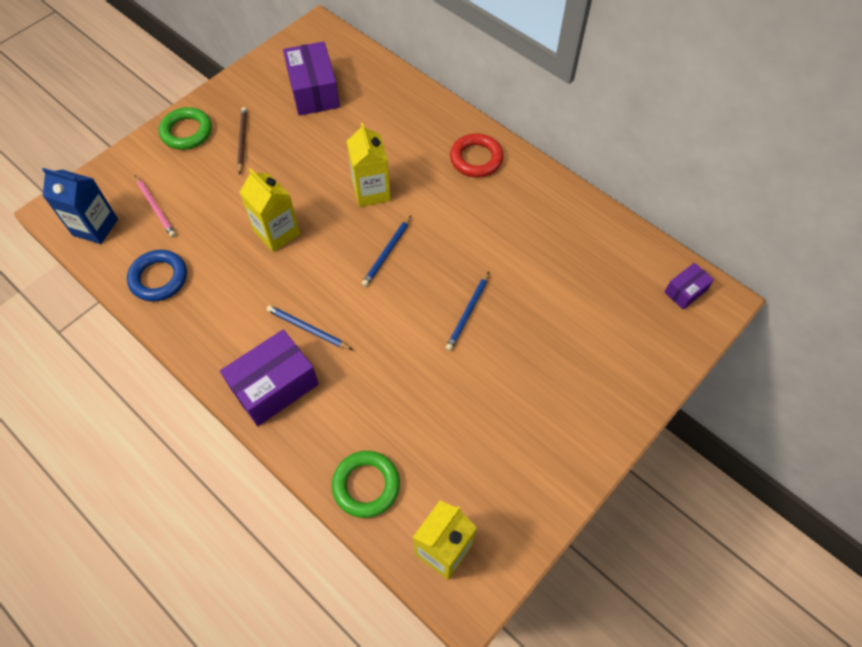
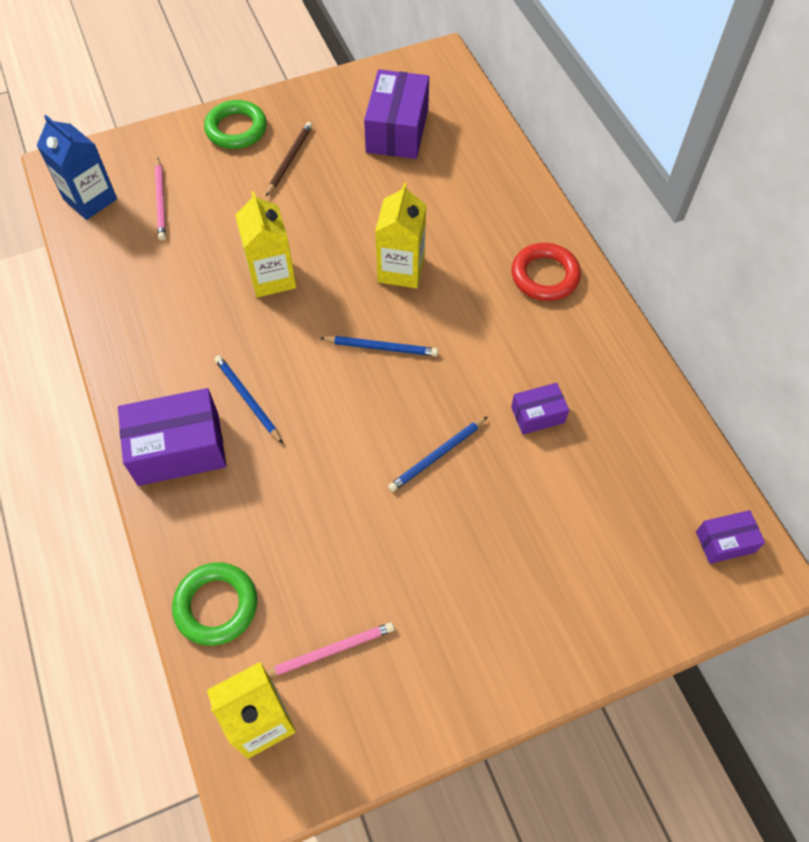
camera: 25 degrees right, 0 degrees up
(159, 278) = (124, 280): blue ring -> none
(387, 253) = (381, 347): blue pencil -> blue pencil turned 135 degrees counterclockwise
(465, 479) = (330, 651): none -> pink pencil
(522, 257) = (537, 415): none -> purple box

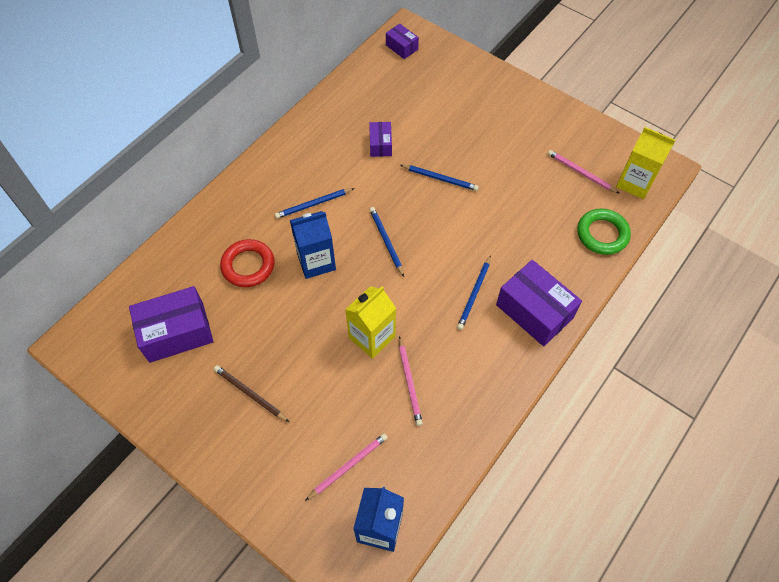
camera: 120 degrees left, 0 degrees up
(198, 285) = (409, 382): none -> pink pencil
(236, 129) = (235, 459): green ring -> none
(289, 160) = (250, 394): brown pencil -> brown pencil turned 45 degrees clockwise
(401, 269) = (316, 261): yellow carton -> blue carton
(483, 300) = (313, 204): none -> blue pencil
(537, 415) = (380, 145): purple box -> purple box turned 45 degrees clockwise
(545, 276) = (273, 181): red ring -> red ring (248, 265)

